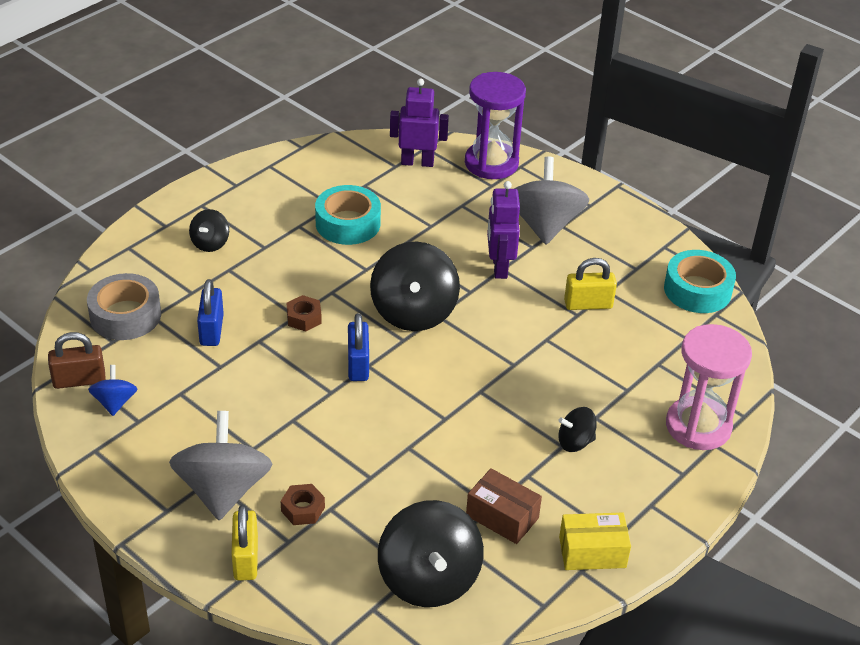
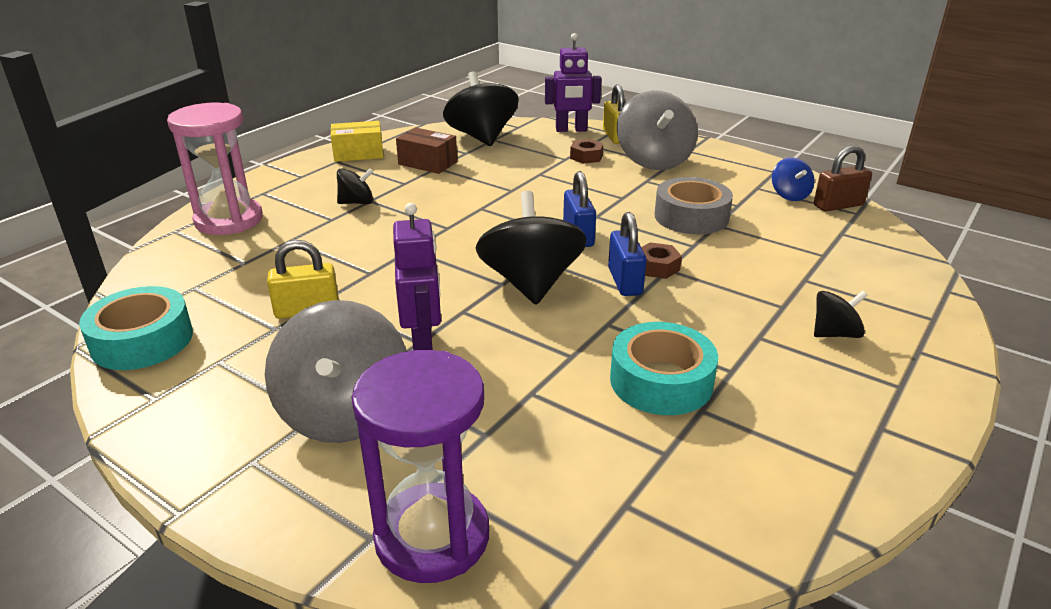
camera: 175 degrees right, 10 degrees down
(125, 315) = (853, 253): grey tape -> grey tape (691, 217)
(210, 243) = (835, 334): black spinning top -> black spinning top turned 60 degrees clockwise
(211, 330) = (750, 249): blue padlock -> blue padlock (625, 281)
(417, 162) = (585, 519): purple robot -> purple robot (571, 130)

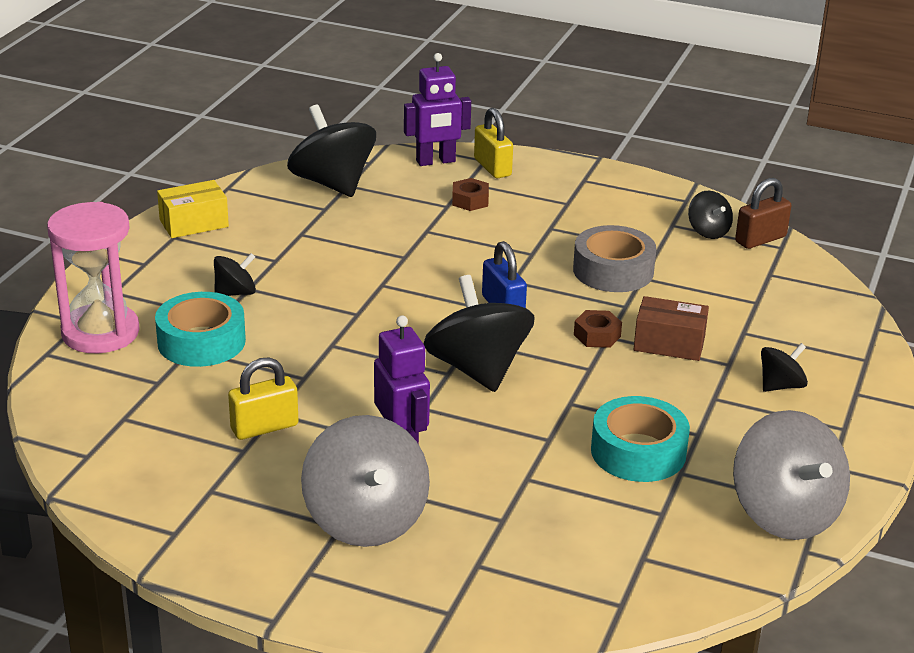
camera: 15 degrees left, 0 degrees up
(142, 340) = (115, 481): turquoise tape -> turquoise tape (201, 341)
(428, 163) = (287, 229): brown box -> brown box (669, 344)
(432, 536) = (498, 604): purple hourglass -> none
(625, 281) = (570, 355): blue padlock -> none
(654, 160) = (549, 199): grey spinning top -> grey spinning top (785, 514)
(789, 195) = (708, 231): blue spinning top -> black spinning top

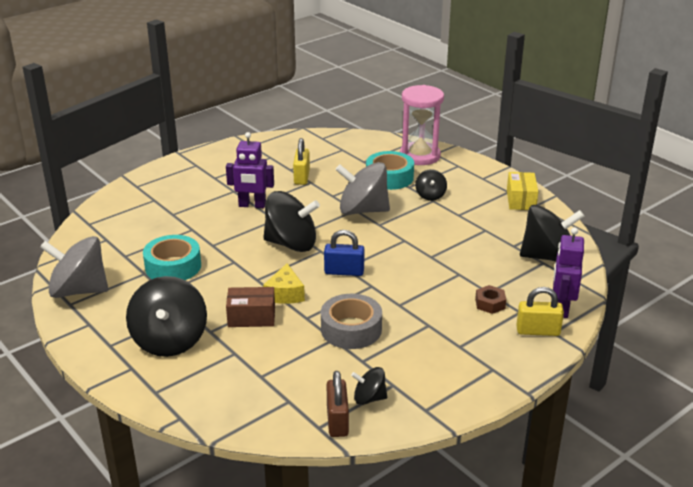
camera: 120 degrees right, 0 degrees up
(366, 520) = (211, 183): grey spinning top -> grey spinning top (362, 210)
(597, 335) = (285, 294): brown nut -> yellow cheese
(669, 344) = (251, 317): brown box -> brown box turned 45 degrees clockwise
(781, 386) = (169, 341): black spinning top -> black spinning top, size x1.99

